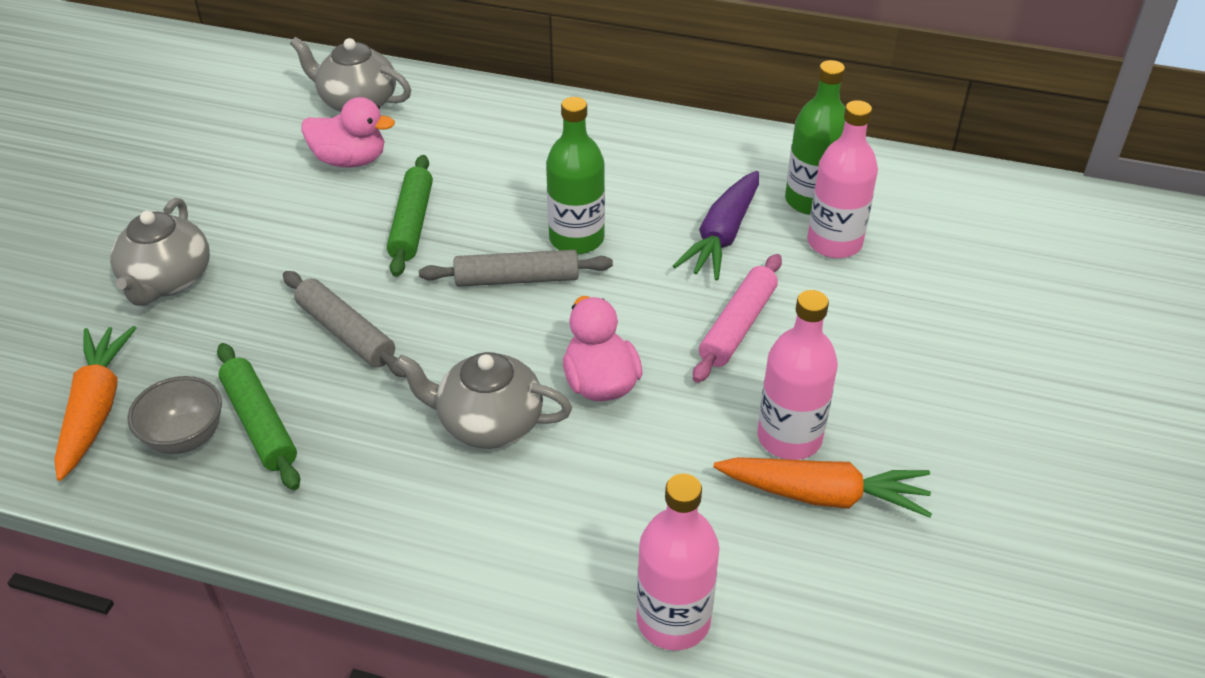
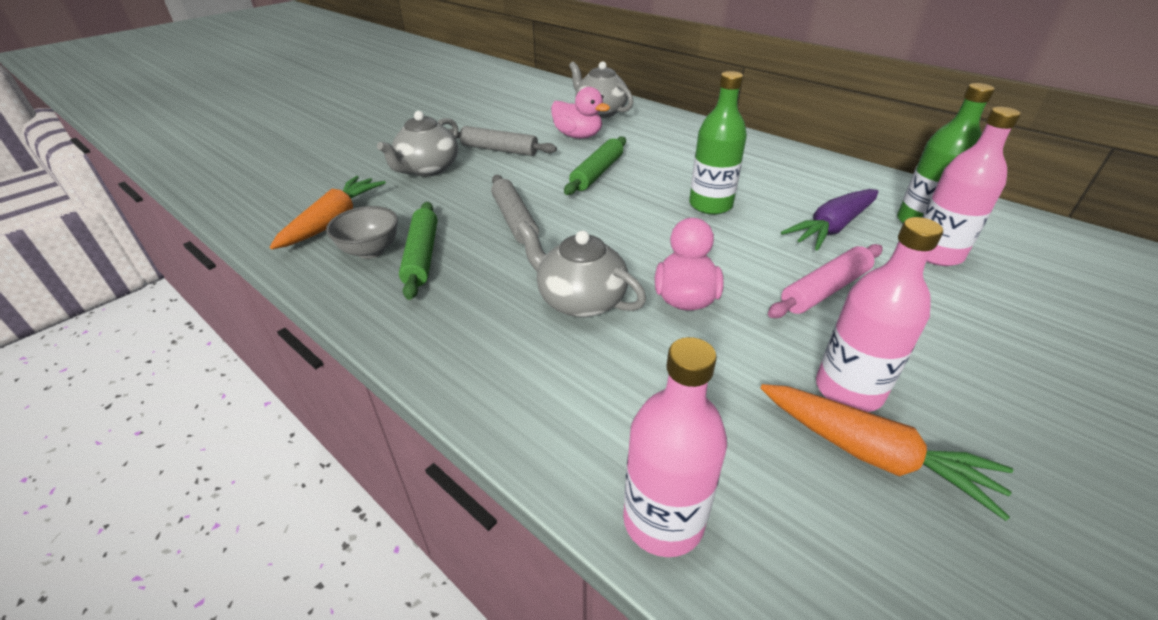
camera: 25 degrees right, 5 degrees down
(517, 279) = (653, 218): grey rolling pin -> grey rolling pin (499, 150)

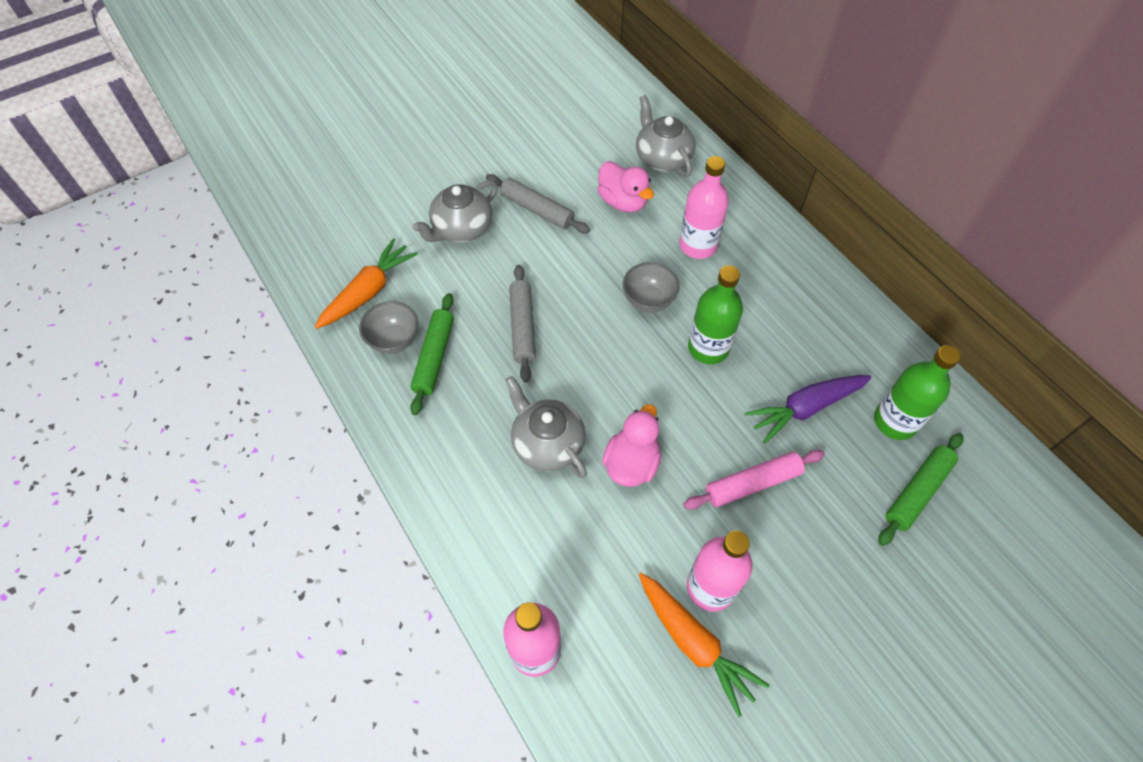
camera: 15 degrees right, 20 degrees up
(597, 173) = (620, 272): green rolling pin -> green rolling pin (917, 491)
(634, 185) = (648, 300): none -> grey bowl
(936, 254) = (879, 466): pink bottle -> pink bottle (698, 245)

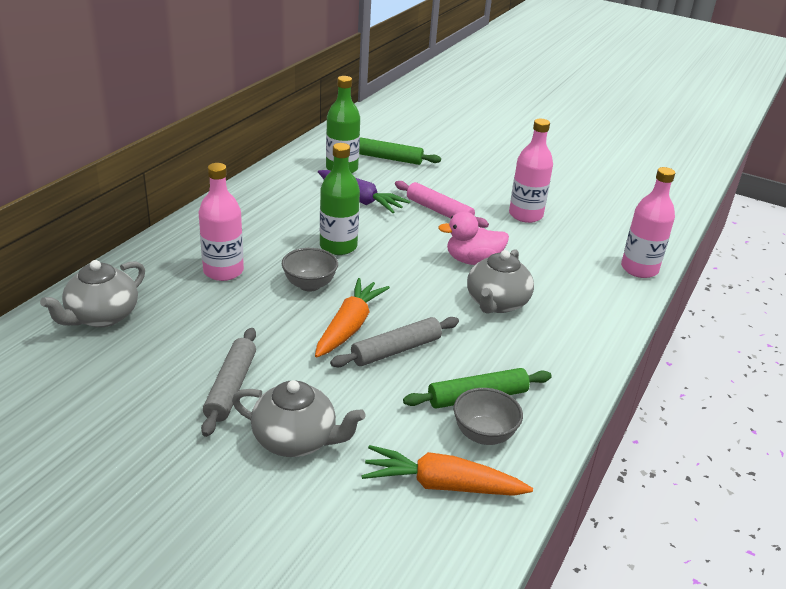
camera: 120 degrees left, 25 degrees down
(623, 202) = (186, 328): pink duck -> none
(694, 643) = (564, 215): orange carrot -> orange carrot (349, 326)

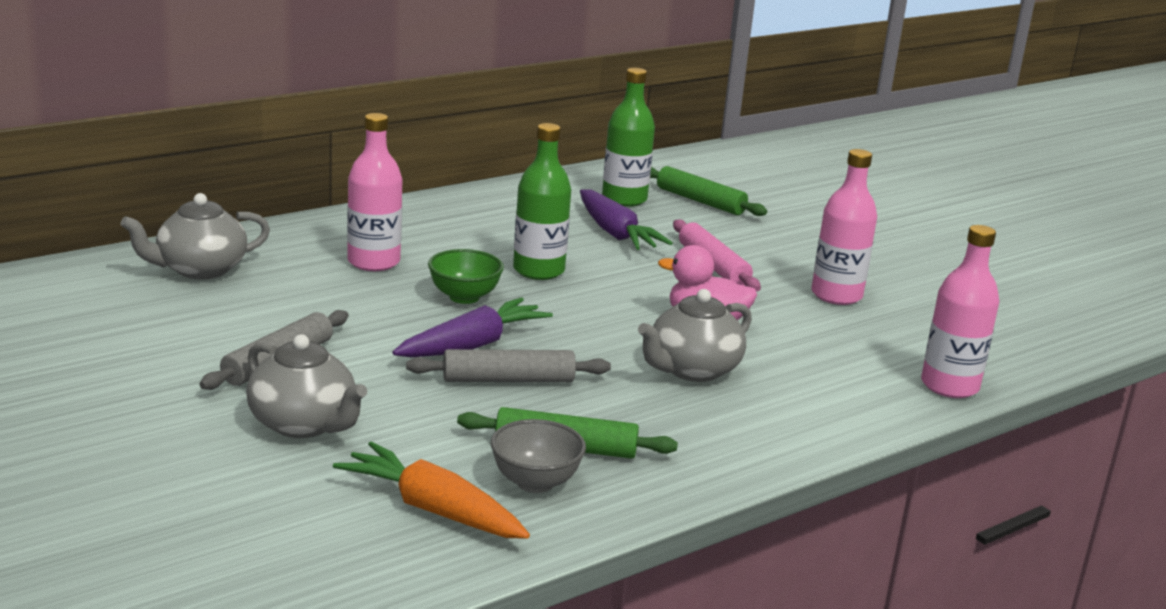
camera: 25 degrees right, 10 degrees down
(309, 285) = (464, 297): grey bowl -> green bowl
(349, 326) = (473, 345): orange carrot -> purple carrot

